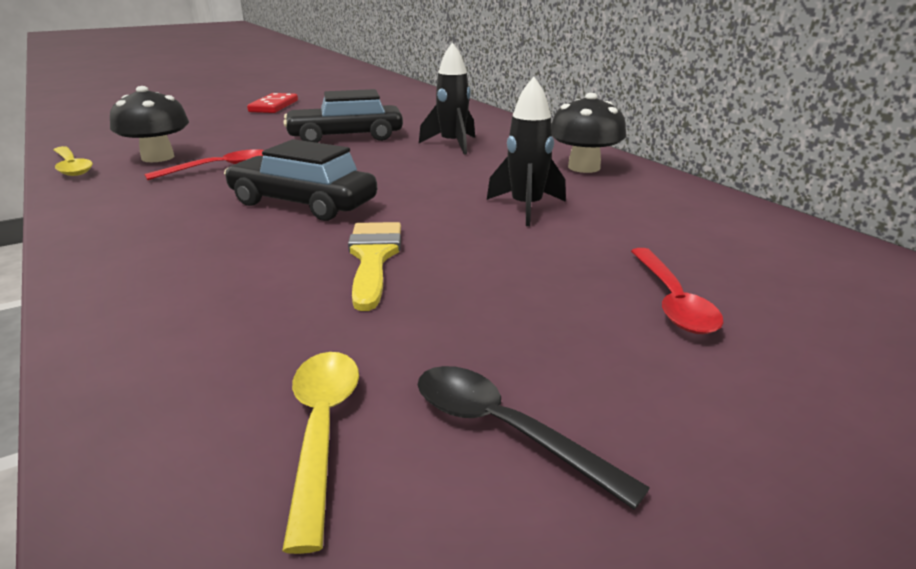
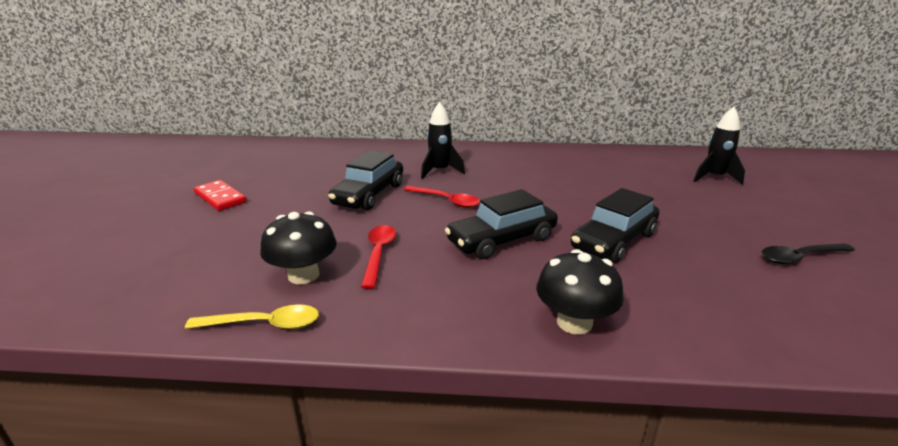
camera: 55 degrees left, 0 degrees up
(322, 430) = (794, 295): yellow spoon -> none
(373, 258) = (613, 241): yellow brush -> black car
(526, 208) = (575, 187): black rocket -> black rocket (714, 177)
(584, 167) = (527, 157): black mushroom -> black mushroom (574, 322)
(672, 301) = (704, 195): red spoon -> red spoon (446, 201)

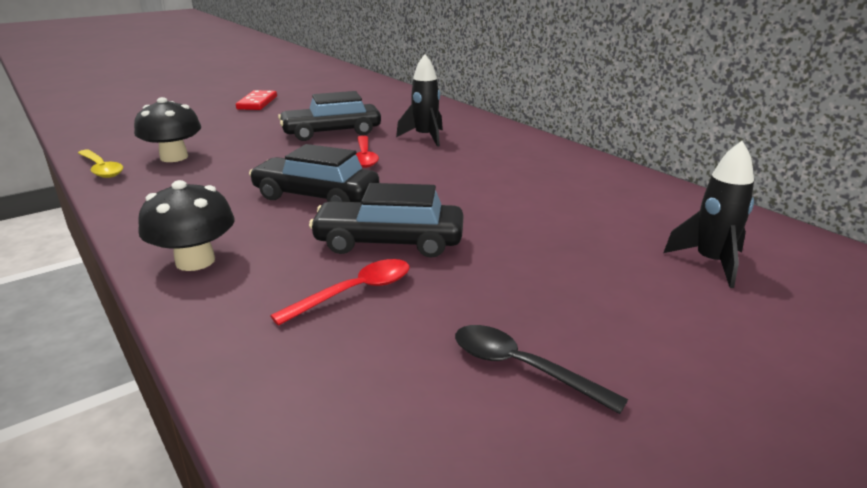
camera: 50 degrees right, 0 degrees up
(378, 254) = (232, 166): red spoon -> red spoon (355, 292)

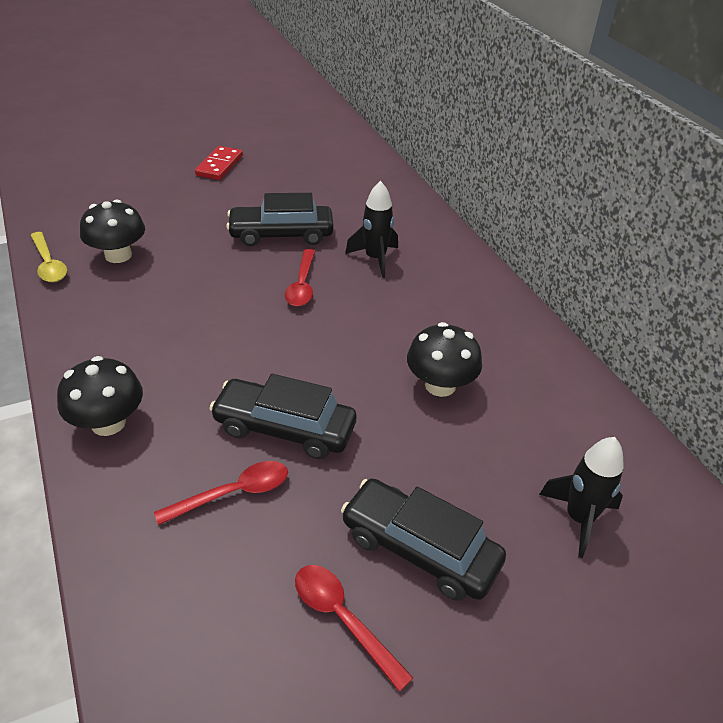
camera: 10 degrees right, 15 degrees up
(316, 196) = (237, 344): black car -> black car (419, 548)
(522, 368) = (343, 619): black spoon -> red spoon
(526, 199) = (440, 385): none -> black mushroom

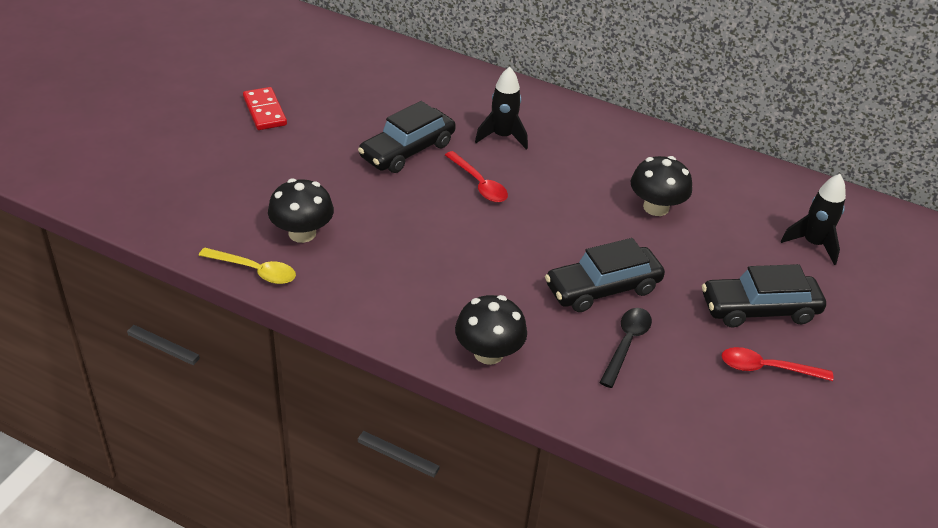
camera: 40 degrees left, 0 degrees up
(233, 493) = (626, 344): red spoon -> black spoon

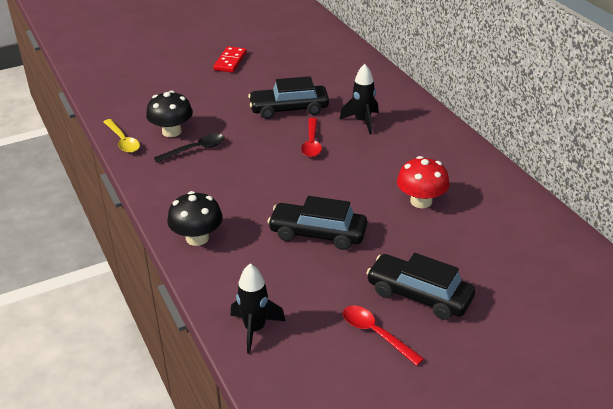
camera: 40 degrees right, 5 degrees down
(626, 344) = (292, 272): black spoon -> black spoon (195, 149)
(656, 207) = (421, 201): black mushroom -> red mushroom
(813, 244) = (522, 273): black rocket -> black rocket (255, 329)

